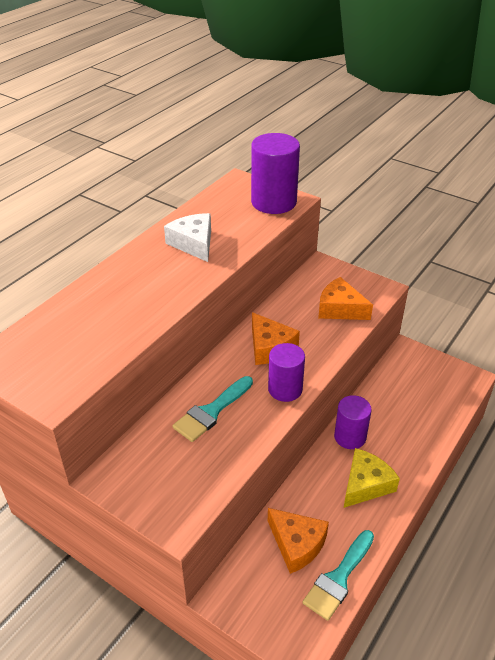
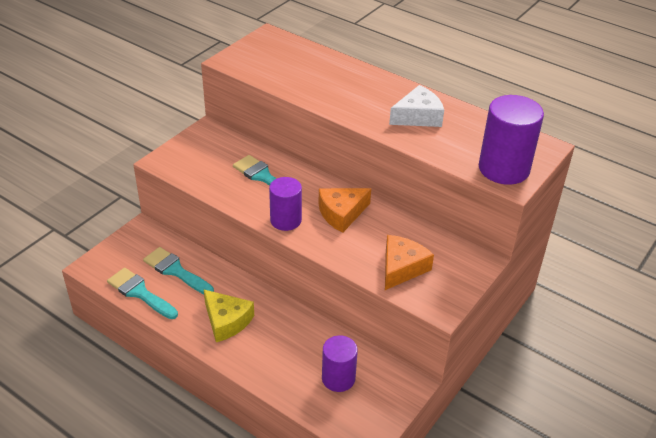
camera: 90 degrees right, 0 degrees up
(296, 544) = (175, 271): orange cheese -> turquoise brush
(350, 437) = (283, 316): purple cylinder -> purple cylinder (338, 378)

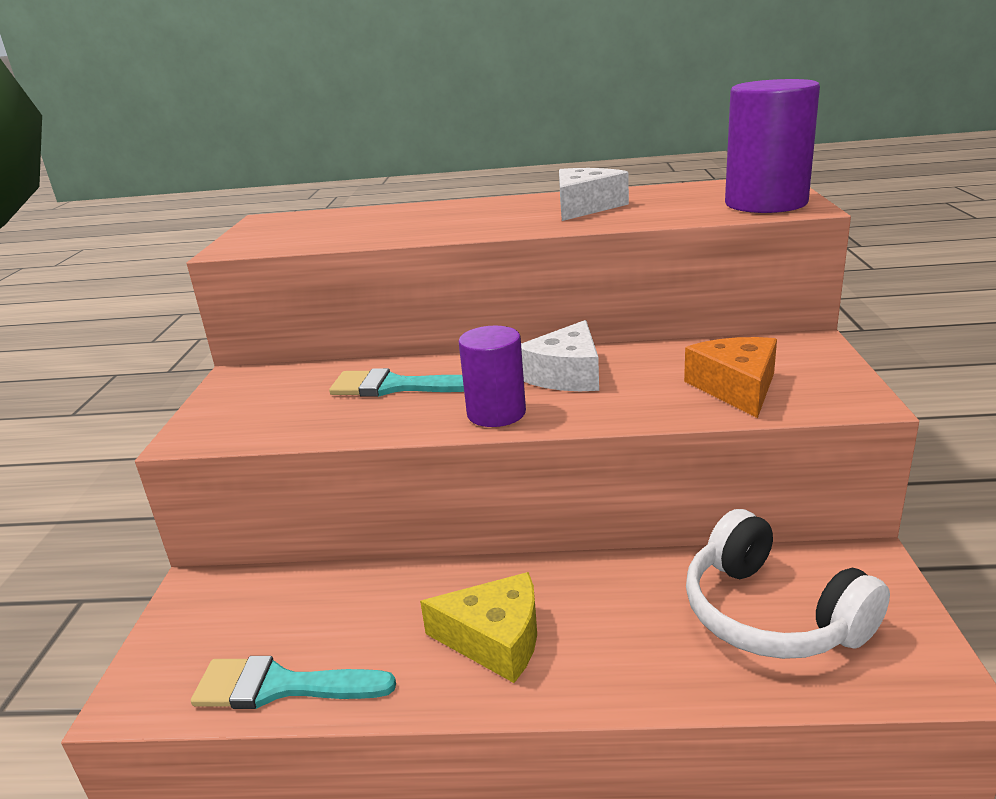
camera: 30 degrees left, 15 degrees down
(175, 271) = (320, 615): turquoise brush -> none
(338, 378) = (771, 614): purple cylinder -> white headphones
(341, 213) = (566, 374): orange cheese -> white cheese

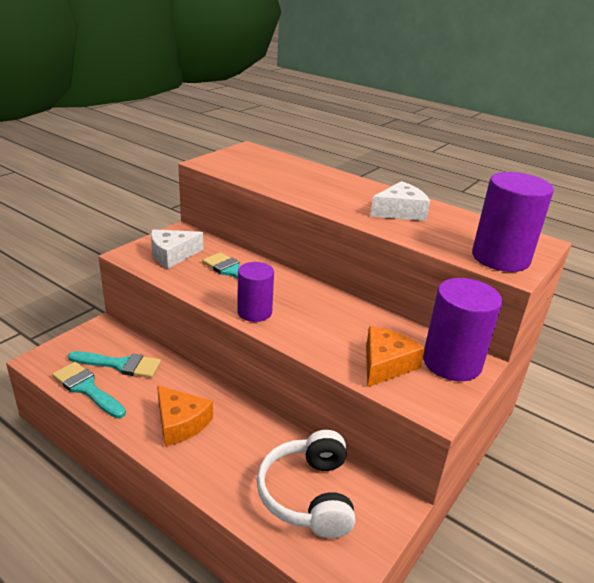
camera: 30 degrees right, 5 degrees up
(296, 621) = (120, 365): none -> turquoise brush
(495, 639) = (180, 423): yellow cheese -> orange cheese
(566, 374) = (316, 309): white cheese -> white cheese (172, 255)
(793, 353) = (452, 362): none -> purple cylinder

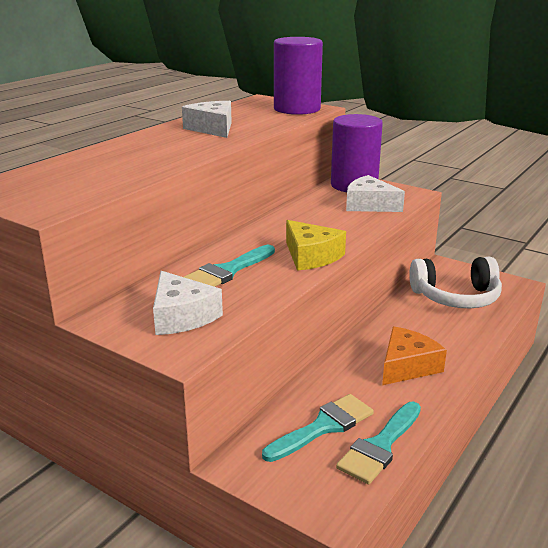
camera: 90 degrees left, 5 degrees down
(120, 365) = (324, 427): turquoise brush -> turquoise brush turned 45 degrees clockwise
(254, 312) = (311, 256): purple cylinder -> yellow cheese
(386, 364) = (369, 205): orange cheese -> white cheese

